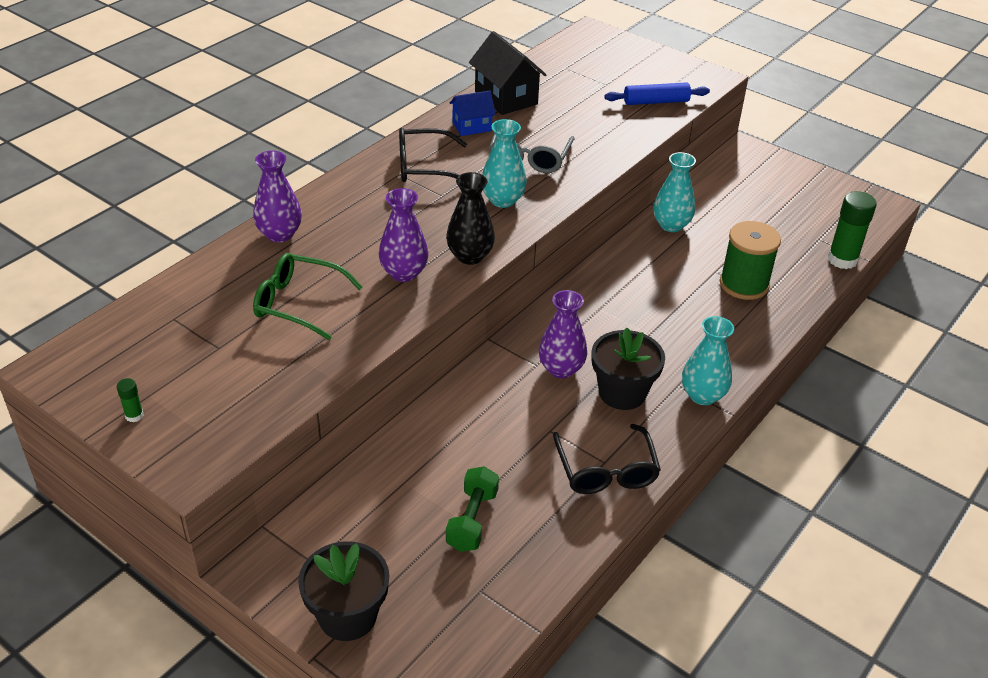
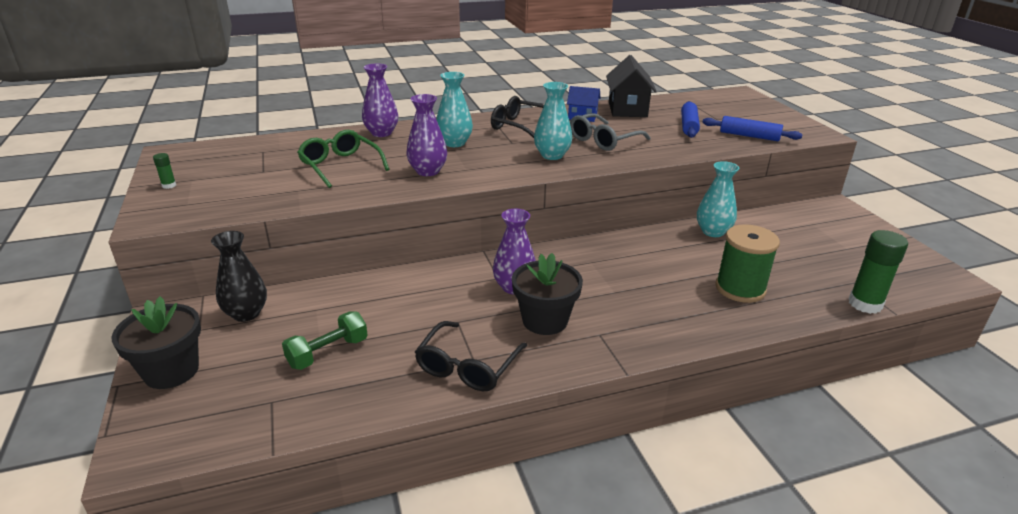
camera: 35 degrees right, 10 degrees down
(470, 256) = (485, 176): black vase -> black vase (246, 313)
(589, 105) = (688, 126): none -> blue rolling pin
(702, 395) = (614, 350): turquoise vase -> turquoise vase (454, 143)

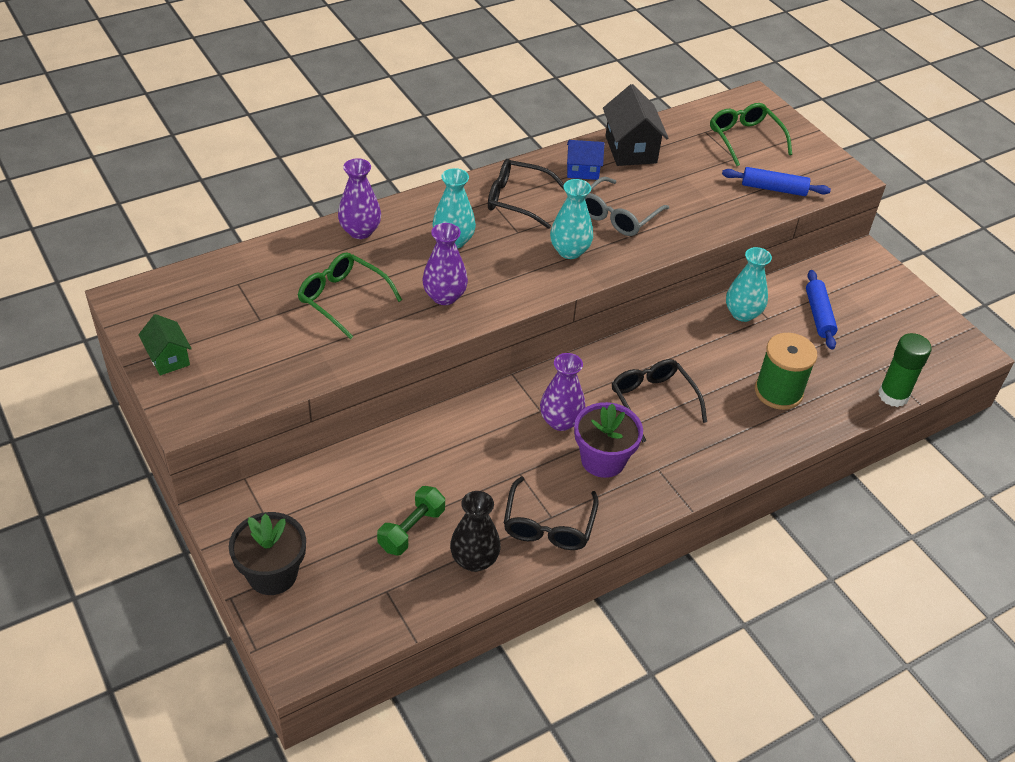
camera: 15 degrees left, 15 degrees up
(169, 185) = (168, 358): green glue stick -> green house
(246, 313) = (305, 495): black vase -> black vase (474, 560)
(545, 320) = (603, 460): black flower pot -> purple flower pot
(610, 282) = (653, 401): none -> black glasses
(688, 126) = (706, 176): blue rolling pin -> blue rolling pin (818, 315)
(728, 110) = (745, 139): none -> green glasses

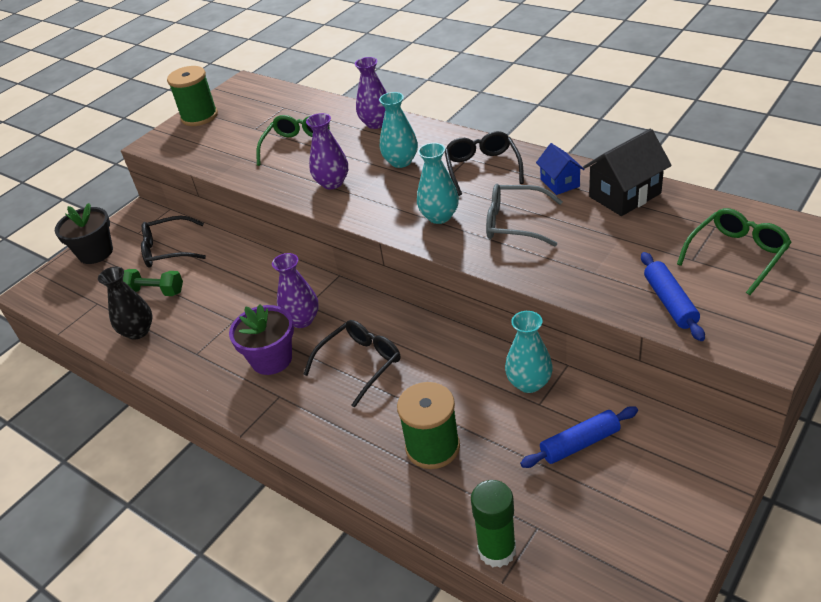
camera: 75 degrees right, 5 degrees down
(168, 358) = (199, 116): green house -> green spool
(548, 525) = (187, 355): black glasses -> black glasses (168, 250)

